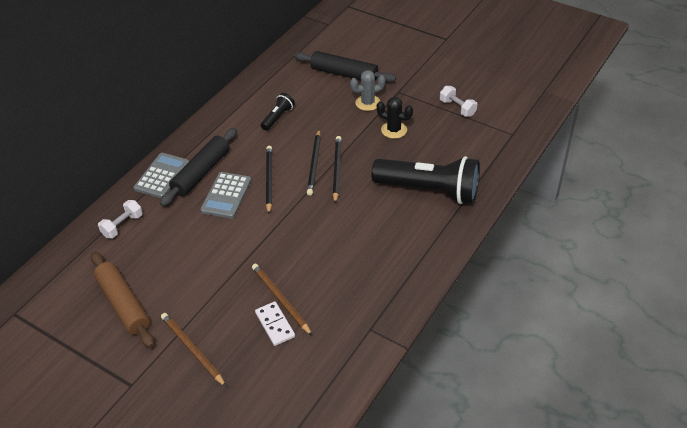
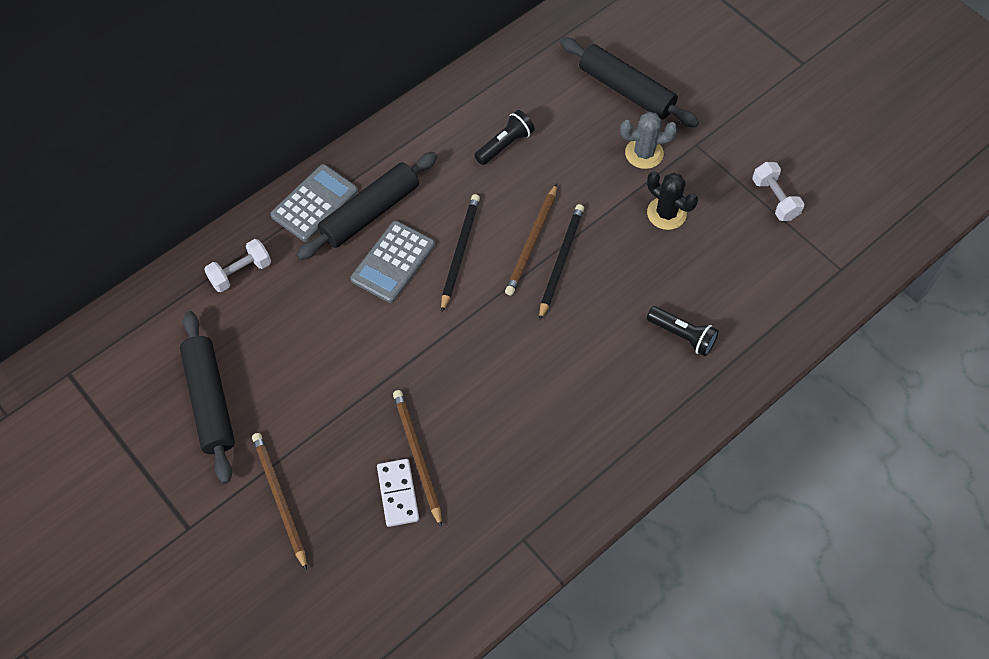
camera: 15 degrees right, 15 degrees up
(123, 304) = (210, 401): brown rolling pin -> black rolling pin
(314, 164) = (532, 242): black pencil -> brown pencil
(430, 191) = (682, 336): black flashlight -> black flashlight, size x0.45

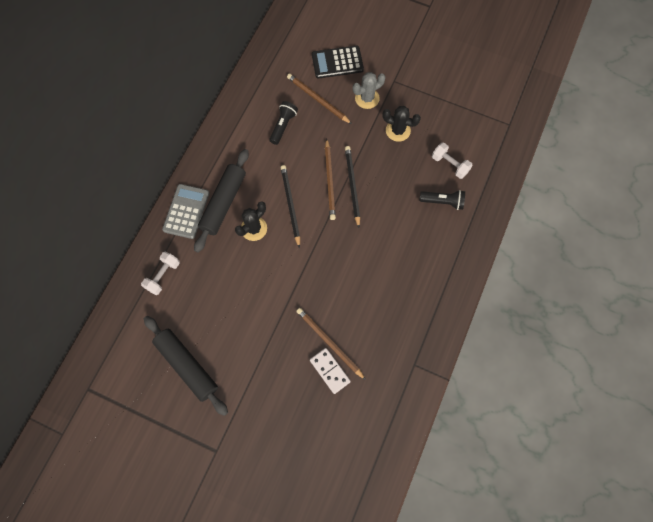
camera: 25 degrees left, 10 degrees up
(279, 499) = (262, 407): brown pencil -> brown pencil (317, 99)
(393, 262) = (254, 228): grey calculator -> black cactus
(626, 90) = (337, 62): black rolling pin -> black calculator
(775, 199) = (453, 96): white dumbbell -> white dumbbell (450, 165)

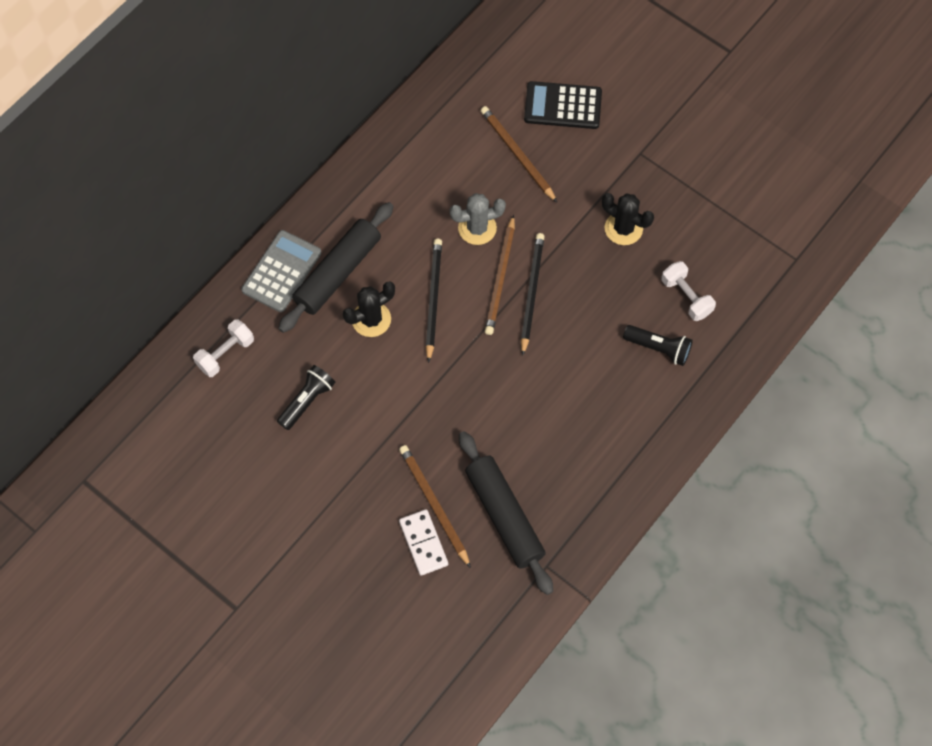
camera: 15 degrees right, 5 degrees down
(187, 365) = (227, 485): black rolling pin -> black rolling pin (504, 516)
(283, 126) = (455, 181): black flashlight -> black flashlight (307, 401)
(367, 98) = (591, 170): grey cactus -> grey cactus (477, 228)

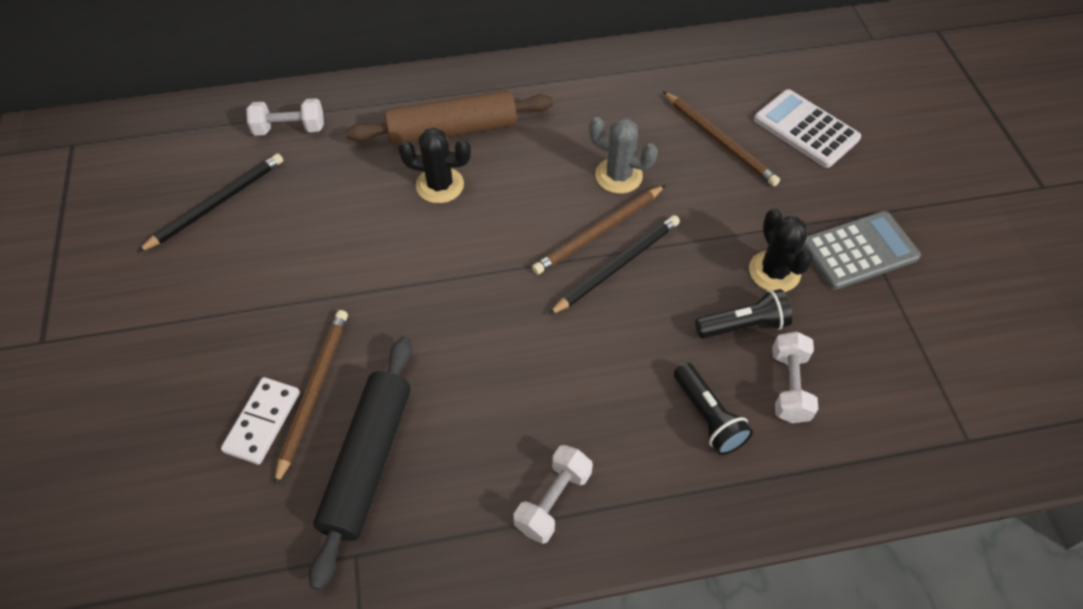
camera: 40 degrees right, 10 degrees down
(281, 271) = (406, 99): grey calculator -> grey calculator (859, 251)
(307, 401) = (310, 212): black flashlight -> black flashlight (743, 325)
(338, 272) = (452, 130): black rolling pin -> brown rolling pin
(433, 299) = (514, 206): black pencil -> black pencil (217, 203)
(517, 154) = (719, 141): brown pencil -> brown pencil turned 135 degrees clockwise
(563, 106) = (806, 129): black calculator -> white calculator
(619, 457) = (553, 501): none -> white dumbbell

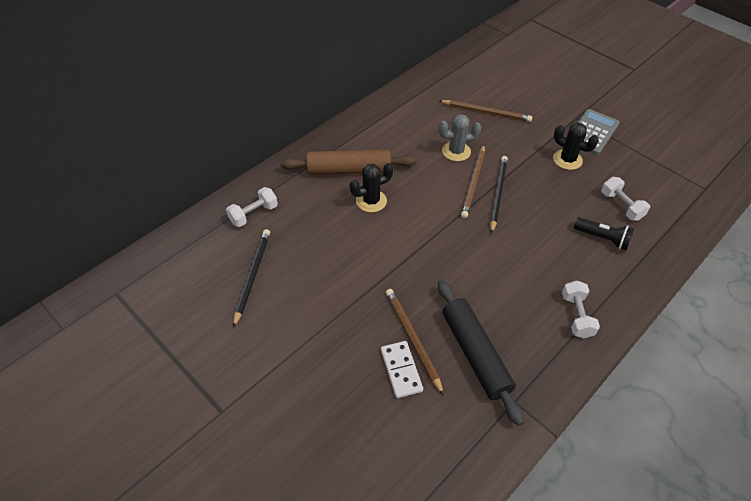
camera: 35 degrees left, 5 degrees down
(452, 130) = (349, 170): brown rolling pin -> brown rolling pin turned 45 degrees clockwise
(743, 325) = (578, 190): black flashlight -> none
(806, 129) = (518, 89): white calculator -> none

